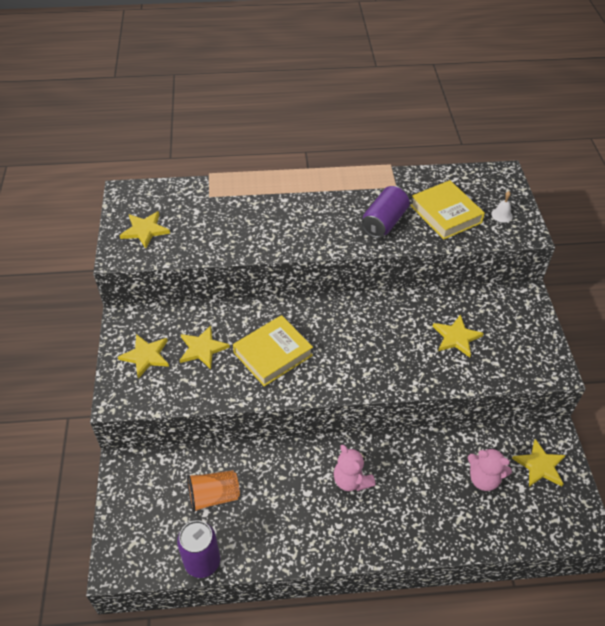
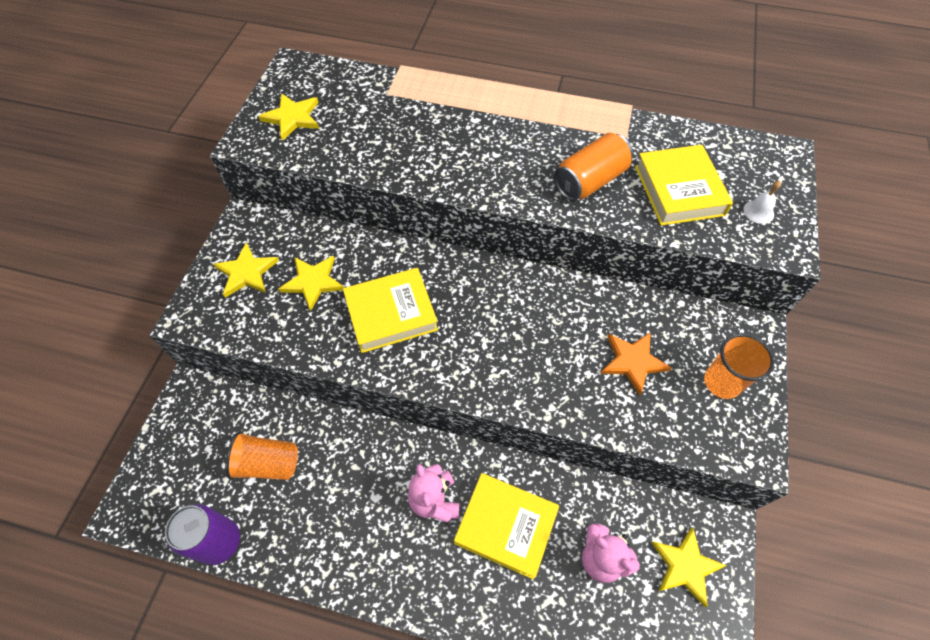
camera: 20 degrees right, 10 degrees up
(384, 222) = (590, 181): purple can -> orange can
(410, 480) = (506, 526): none -> yellow book
(456, 337) = (633, 362): yellow star -> orange star
(519, 333) = (722, 382): none -> orange cup

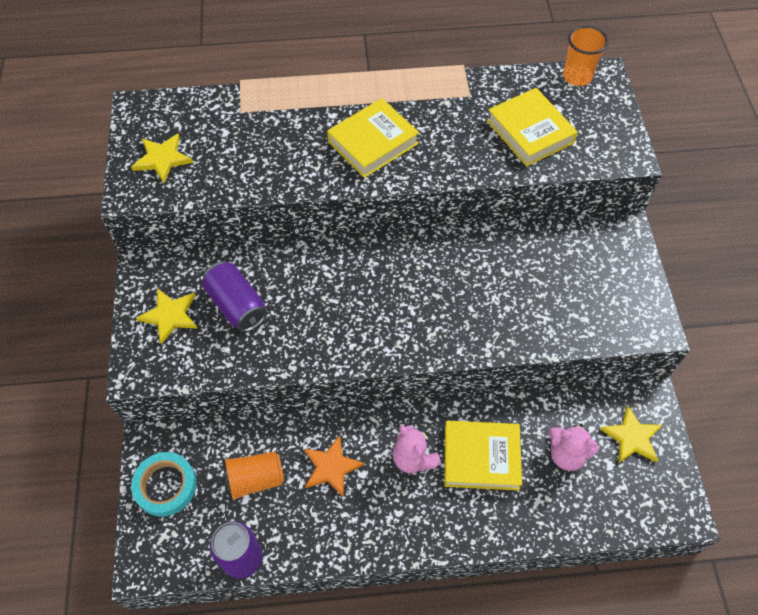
camera: 20 degrees left, 0 degrees up
(184, 438) = (165, 486): none -> turquoise tape
(313, 282) = (237, 305): yellow star -> purple can
(391, 314) = (320, 311): yellow book -> yellow book (373, 142)
(590, 181) = (454, 144): orange can -> none
(633, 362) = (539, 287): orange star -> orange star (331, 467)
(722, 382) = (613, 281): orange cup -> orange cup (577, 76)
(758, 211) = (598, 132): white bell -> none

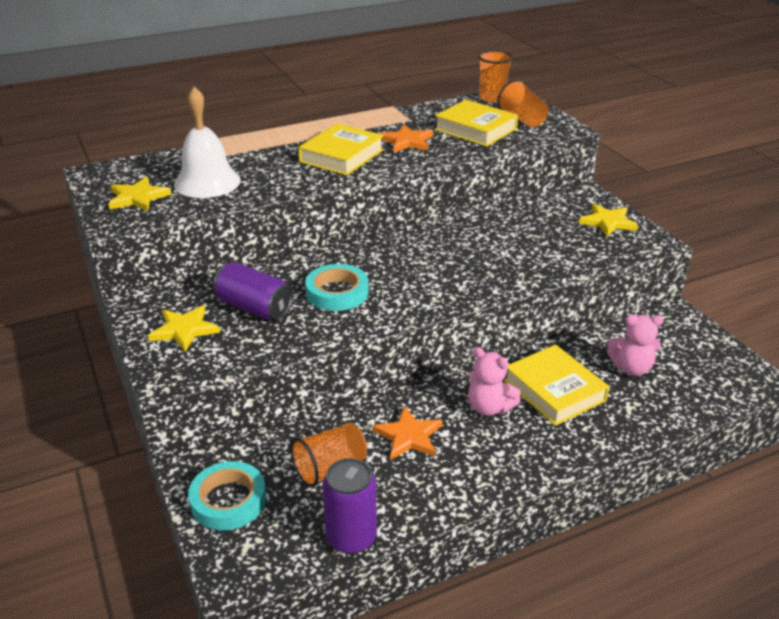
camera: 20 degrees left, 25 degrees down
(231, 152) = (207, 182): none -> white bell
(315, 307) = (337, 292): none -> turquoise tape
(448, 135) = (407, 141): none -> orange star
(481, 457) = (554, 390): yellow book -> yellow book turned 75 degrees clockwise
(589, 127) = (522, 120): none -> orange cup
(632, 437) = (680, 342): yellow star -> yellow star (608, 222)

